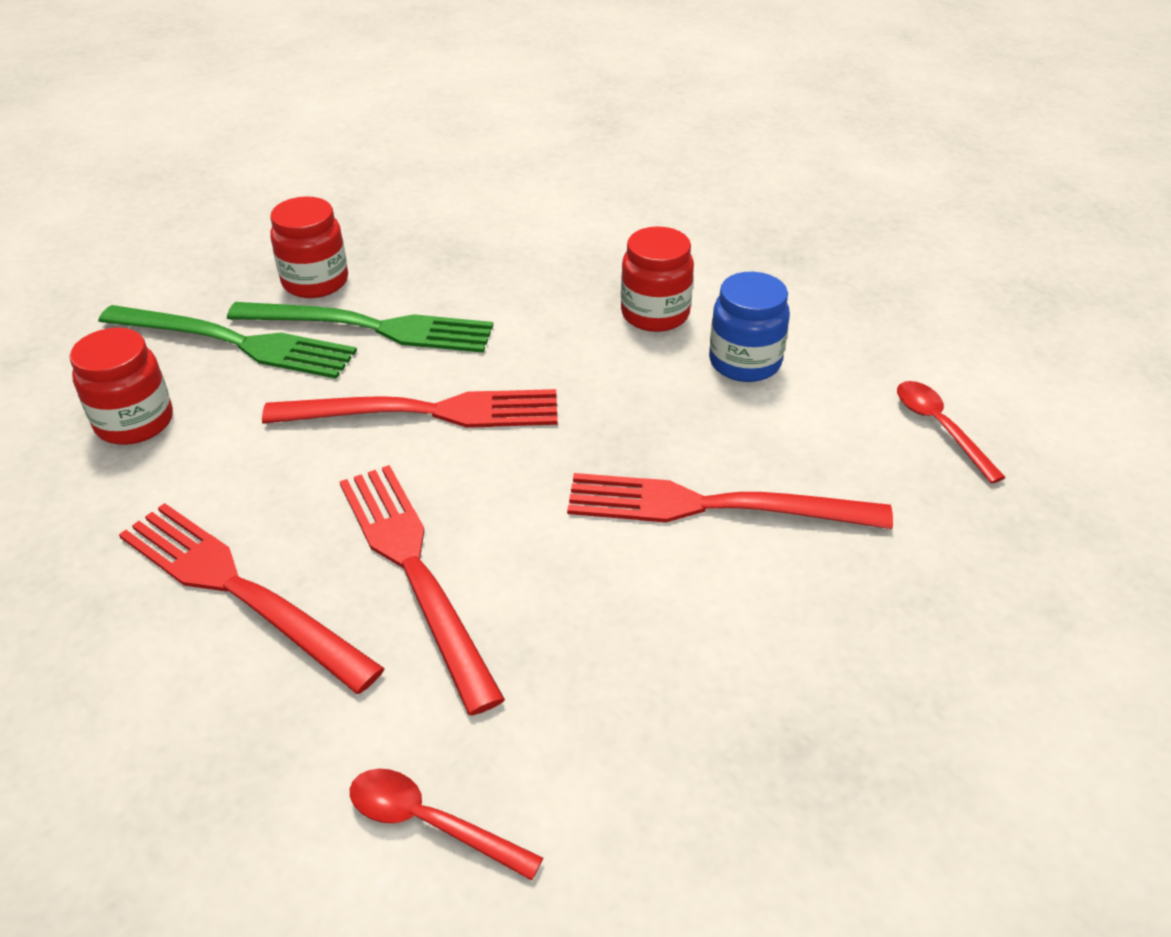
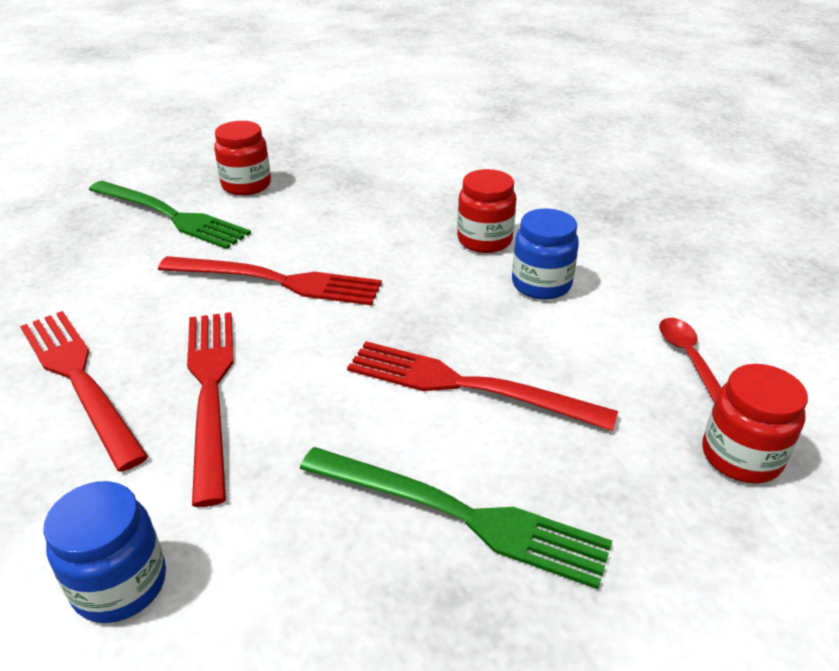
camera: 15 degrees right, 5 degrees down
(135, 422) = (75, 256): red jar -> red jar (741, 456)
(370, 327) = (268, 219): green fork -> green fork (459, 515)
(430, 823) = (120, 584): red spoon -> blue jar

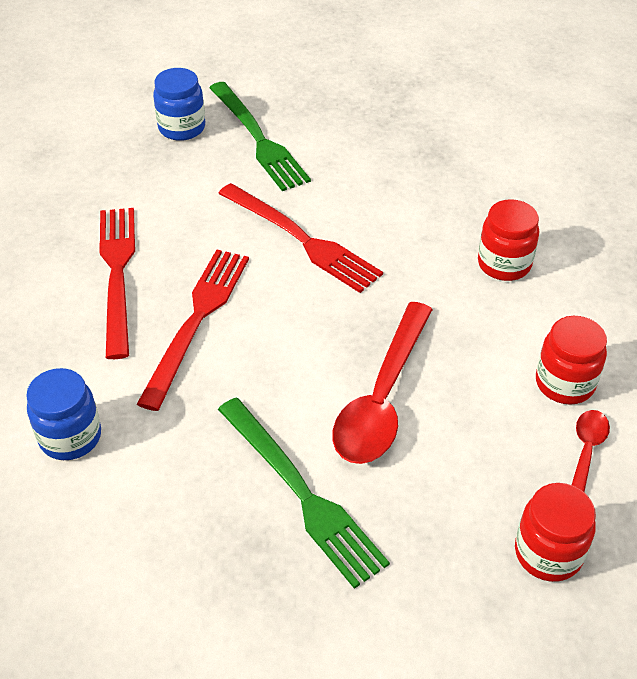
camera: 30 degrees right, 10 degrees up
(246, 185) = (338, 126): red jar -> red jar (564, 383)
(467, 386) = (382, 397): red fork -> red spoon
(541, 284) = (517, 330): blue jar -> blue jar (182, 128)

